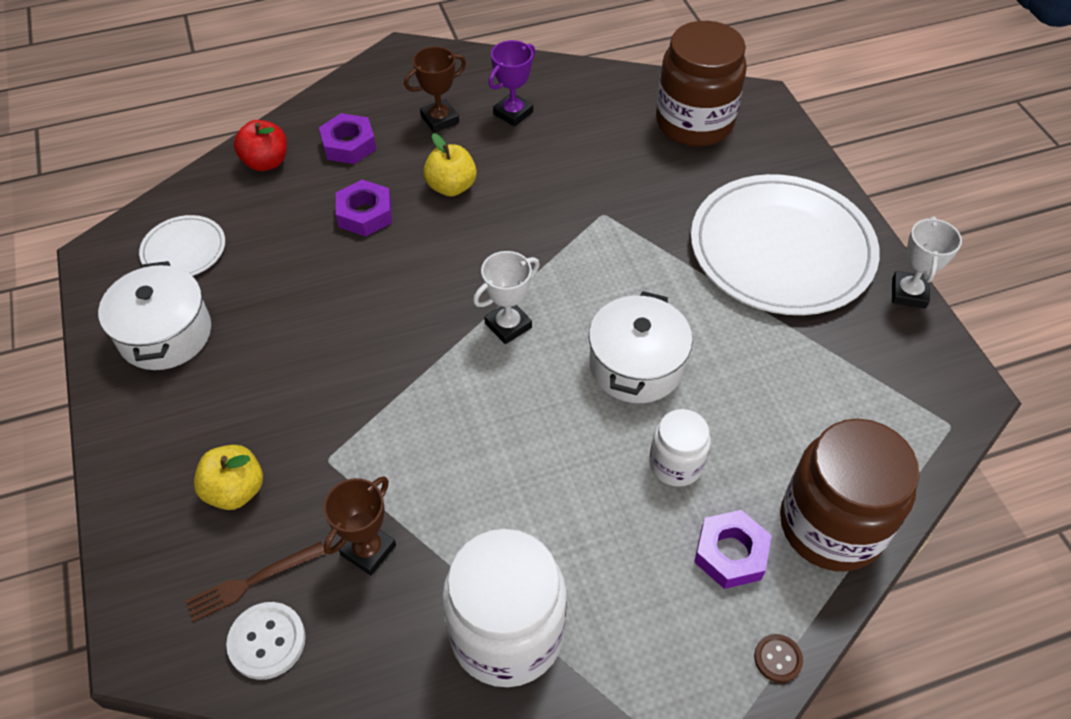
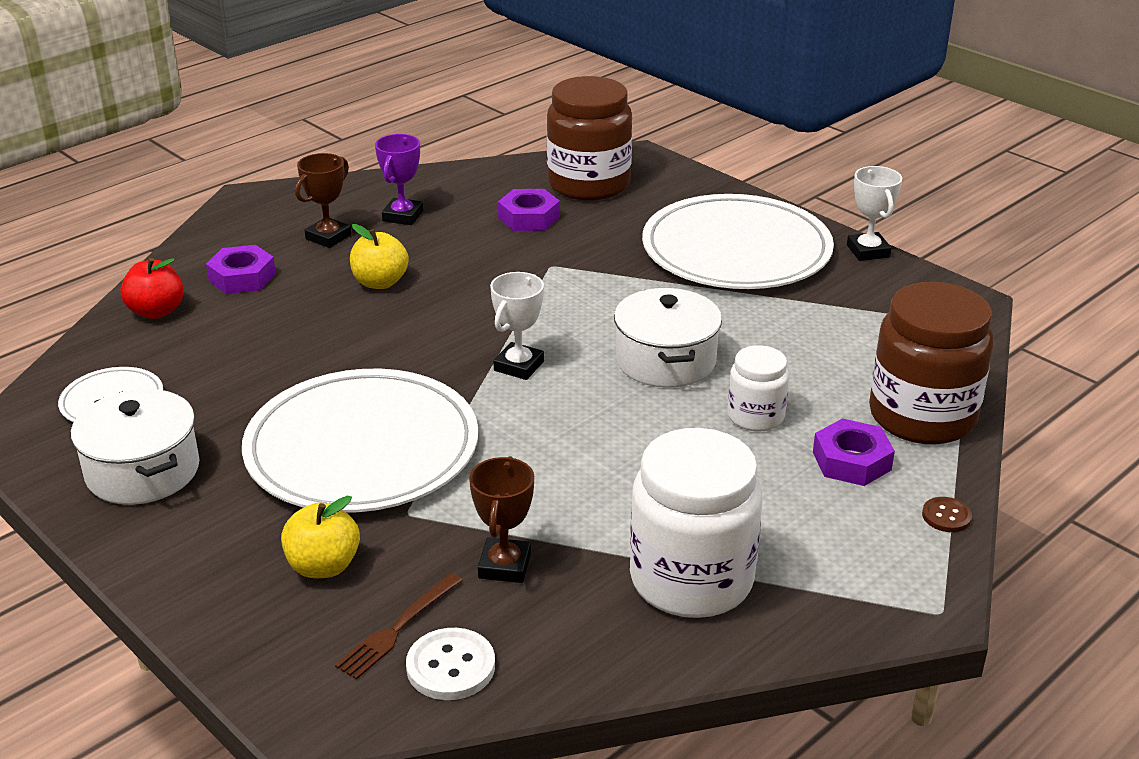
camera: 25 degrees left, 20 degrees down
(334, 372) = (362, 448): none -> white plate
(365, 214) = (302, 324): purple nut -> purple nut (529, 217)

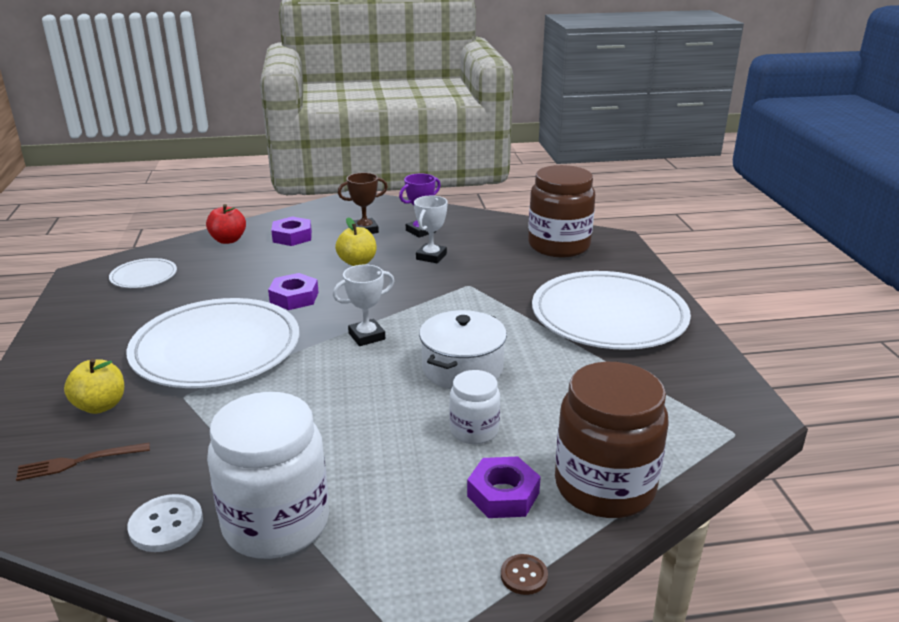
camera: 35 degrees right, 5 degrees down
(143, 471) = (103, 316): white pot -> none
(450, 666) = (68, 501): white button -> white button (166, 525)
(505, 566) = (185, 454): brown trophy -> none
(529, 217) = (493, 254): purple nut -> purple nut (294, 297)
(868, 251) = (713, 350): white trophy -> white trophy (431, 257)

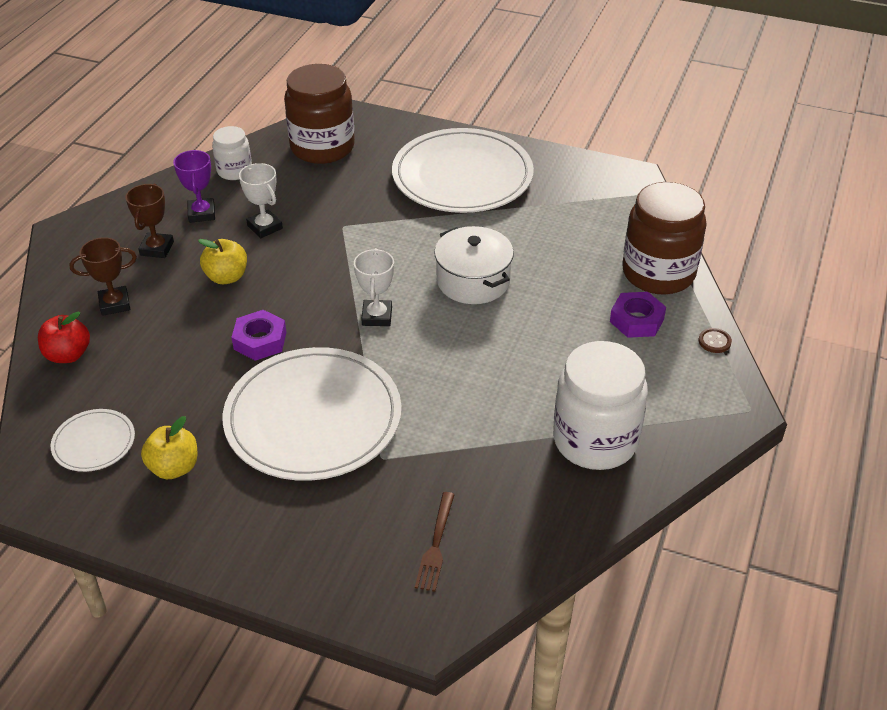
camera: 60 degrees left, 15 degrees up
(100, 406) = (353, 518): yellow apple -> yellow apple (174, 467)
(166, 525) = (559, 502): white button -> none
(292, 237) = (115, 304): purple nut -> brown trophy
(474, 431) = (558, 306): white jar -> white jar (234, 171)

